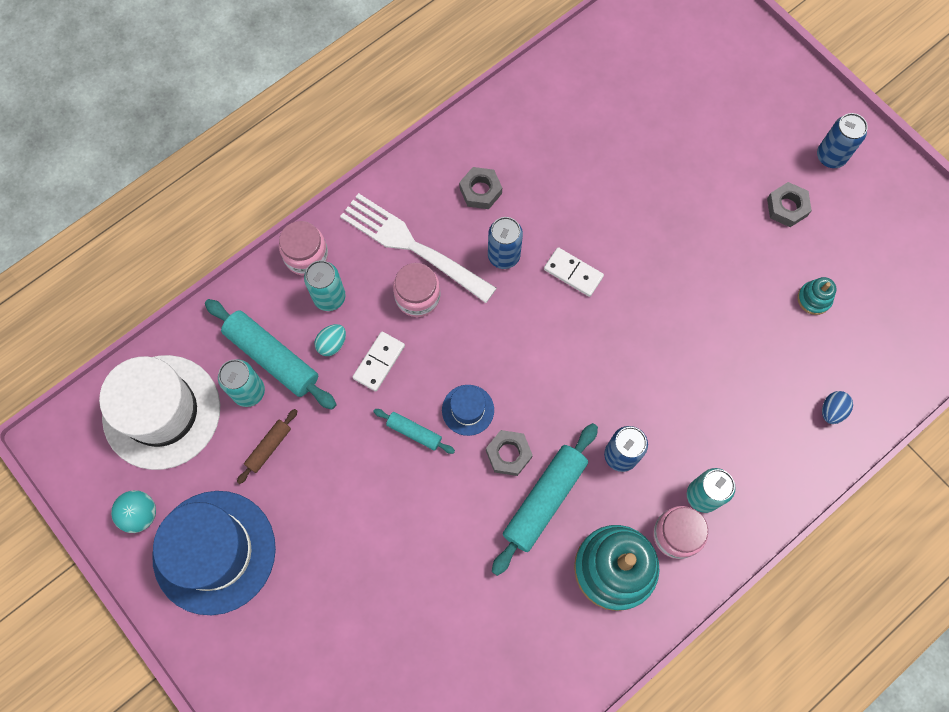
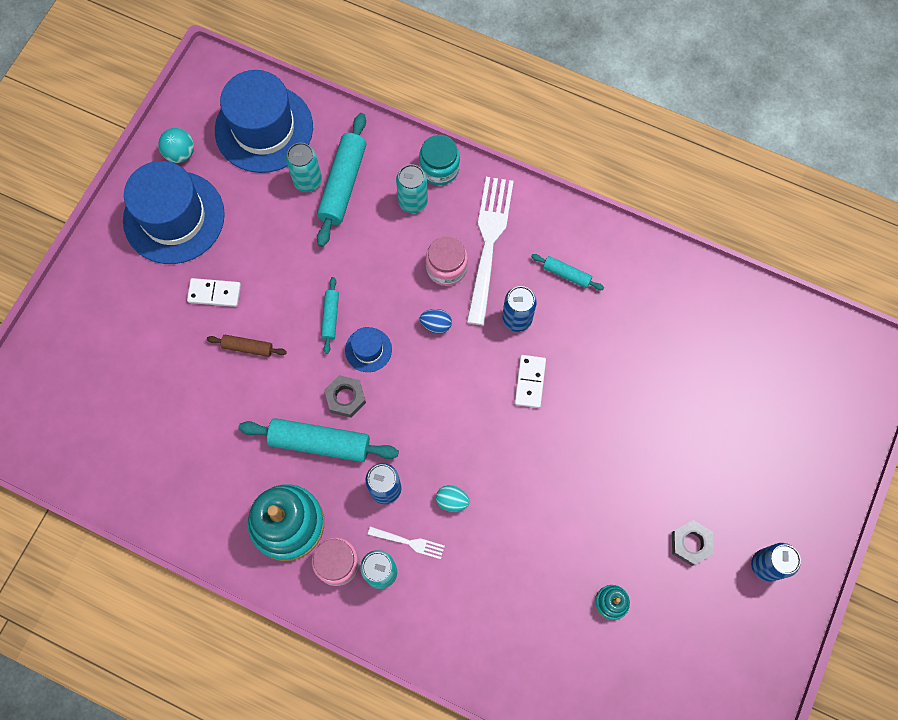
camera: 65 degrees right, 0 degrees up
(161, 412) = (264, 129): white hat -> blue hat
(269, 447) = (270, 216): brown rolling pin -> brown rolling pin (248, 347)
(306, 256) = (439, 168): pink jar -> turquoise jar
(332, 344) = (375, 222): turquoise egg -> turquoise egg (452, 500)
(379, 362) = (376, 264): white domino -> white domino (214, 293)
(480, 191) = (566, 274): grey nut -> turquoise rolling pin
(683, 456) = (408, 542): none -> white fork
(832, 411) = (511, 658): blue egg -> blue egg (436, 325)

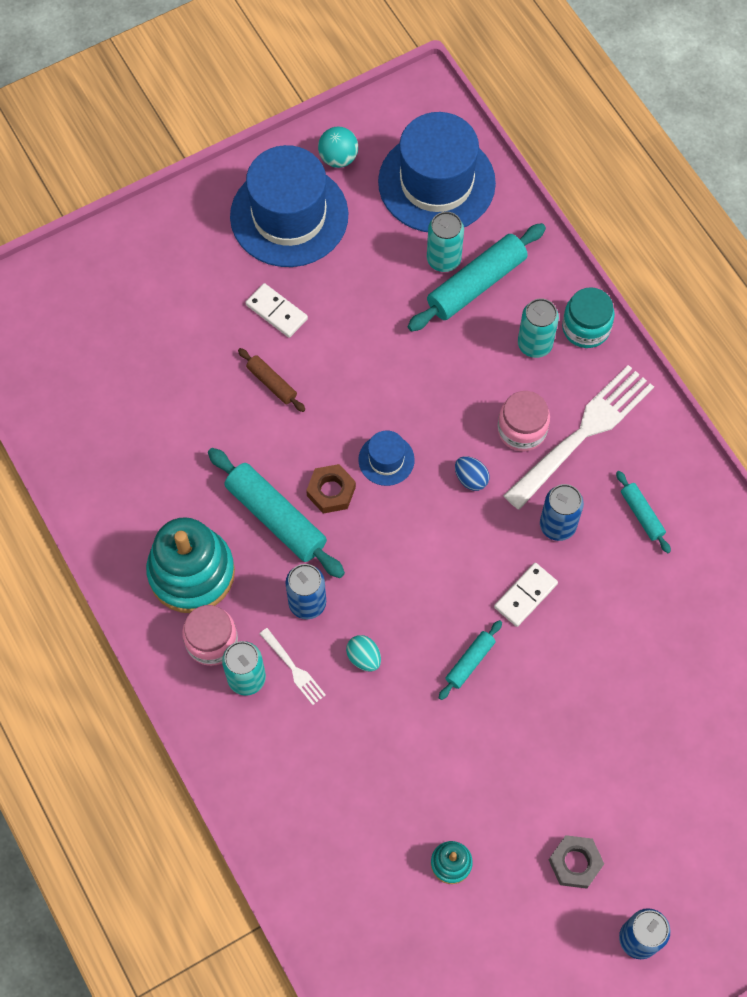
camera: 35 degrees right, 5 degrees down
(330, 317) = (372, 405): turquoise rolling pin -> turquoise rolling pin (470, 662)
(345, 398) = (331, 491): grey nut -> brown nut

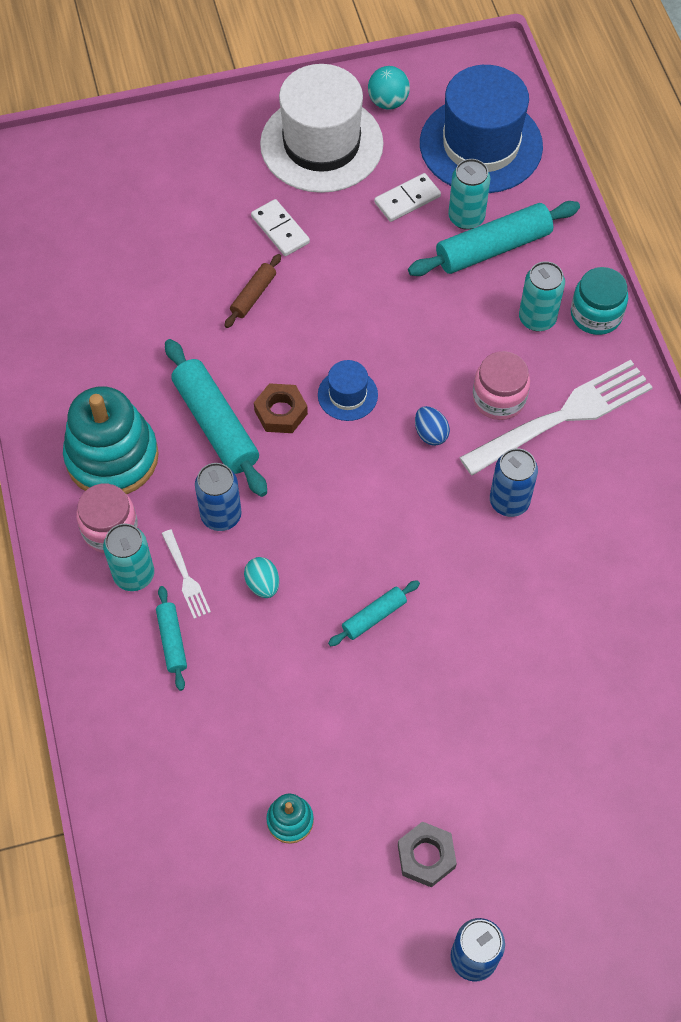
camera: 15 degrees right, 5 degrees down
(271, 383) = (253, 295): brown rolling pin -> brown rolling pin turned 60 degrees clockwise
(289, 216) = (321, 144): blue hat -> white hat
(525, 595) = (454, 563): white domino -> white domino (407, 199)
(641, 514) = (603, 512): turquoise rolling pin -> turquoise rolling pin (172, 641)

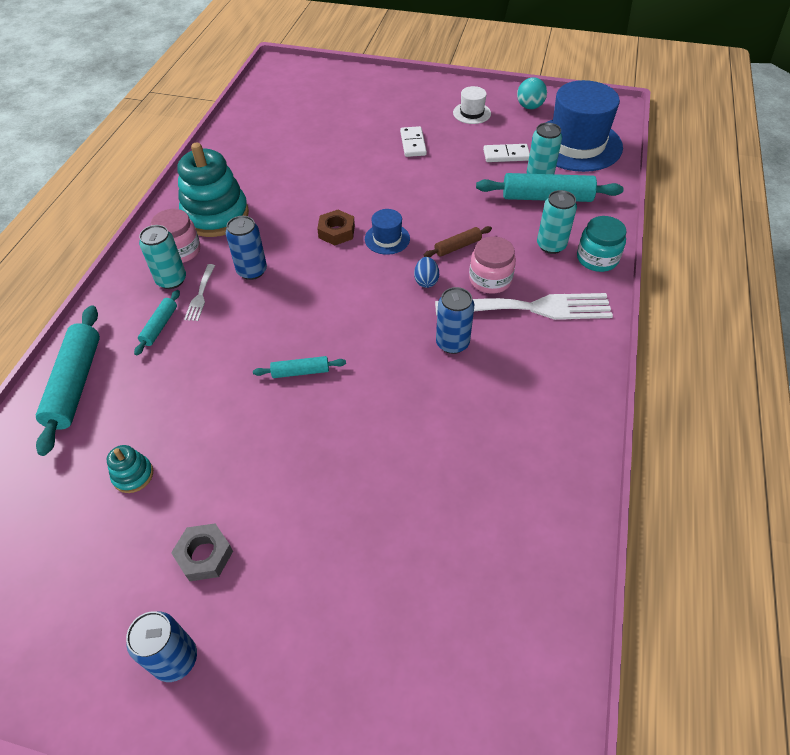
camera: 30 degrees right, 10 degrees down
(215, 424) = (291, 223): turquoise rolling pin -> turquoise rolling pin (75, 384)
(253, 295) = (370, 168): brown rolling pin -> brown rolling pin (457, 246)
(263, 584) = (244, 320): turquoise egg -> none
(321, 144) = (472, 113): white hat -> white hat, size x0.45

